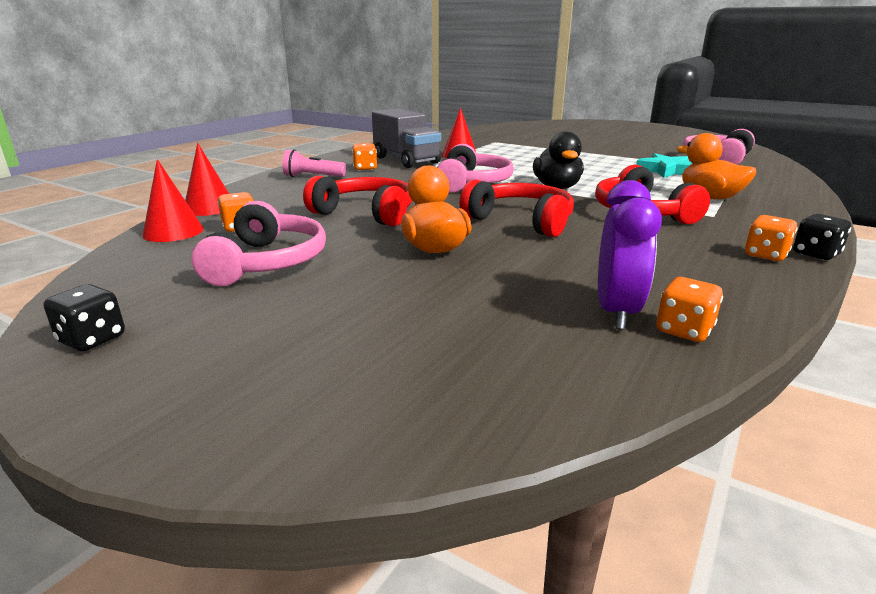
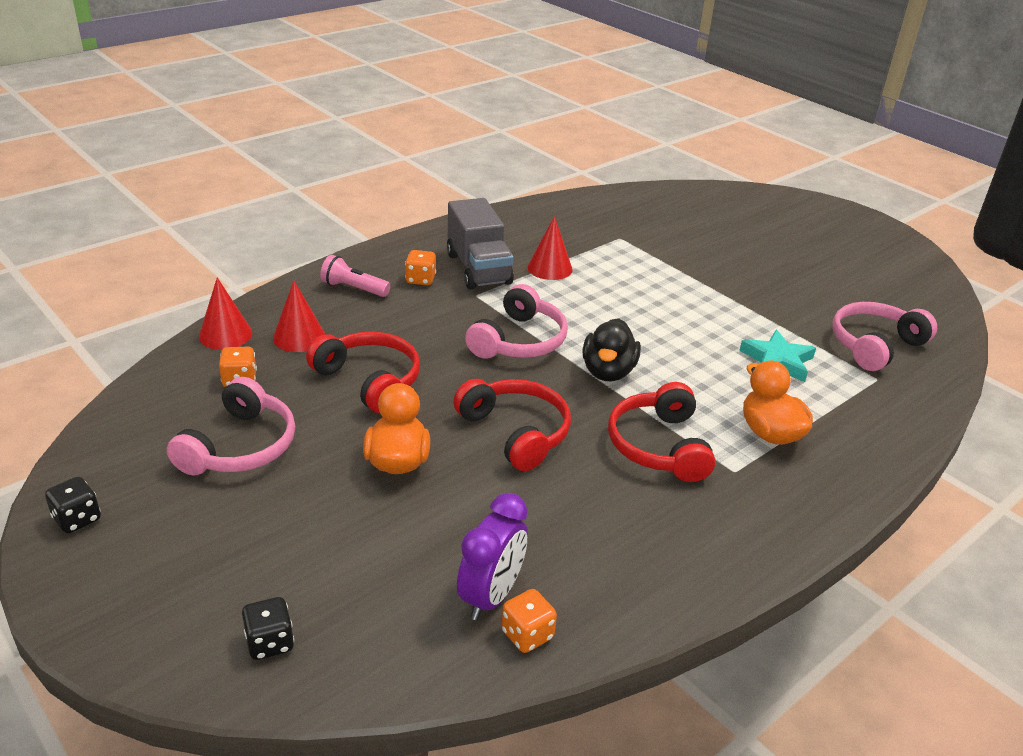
camera: 15 degrees right, 10 degrees up
(173, 232) = (178, 374): red cone -> red cone (299, 337)
(765, 255) = (714, 554): orange dice -> none
(815, 254) = (770, 566): black dice -> black dice (270, 642)

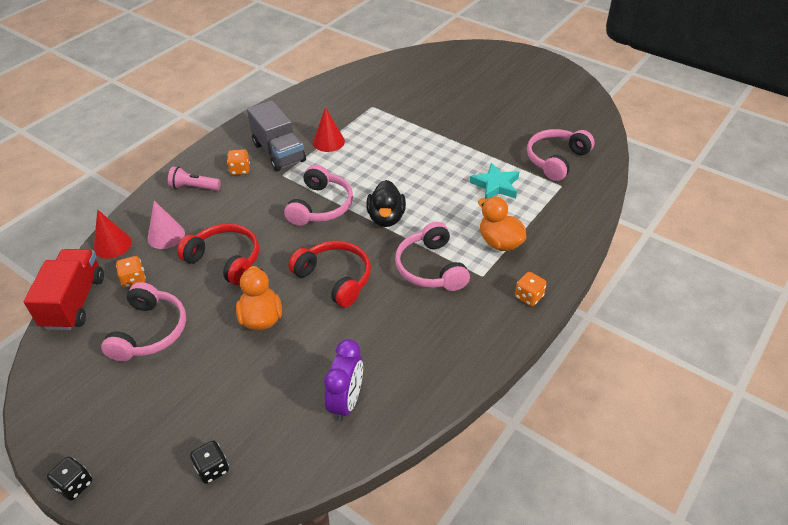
camera: 10 degrees left, 10 degrees up
(77, 519) = (53, 412): black dice -> black dice (75, 485)
(153, 391) = (74, 302): none -> red truck
(299, 337) = (166, 235): red cone -> pink cone
(527, 634) = (375, 423): orange dice -> orange dice (528, 297)
(659, 446) = (431, 268): red headphones -> pink headphones

